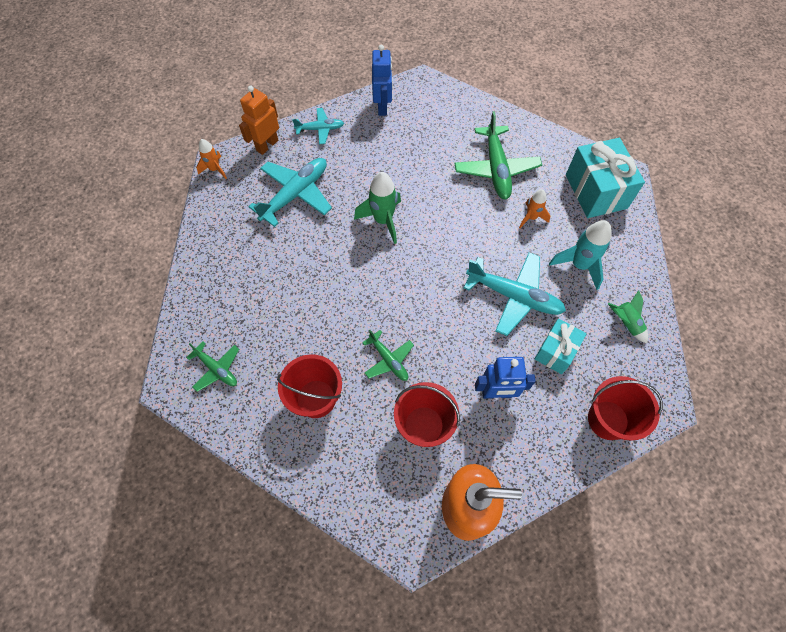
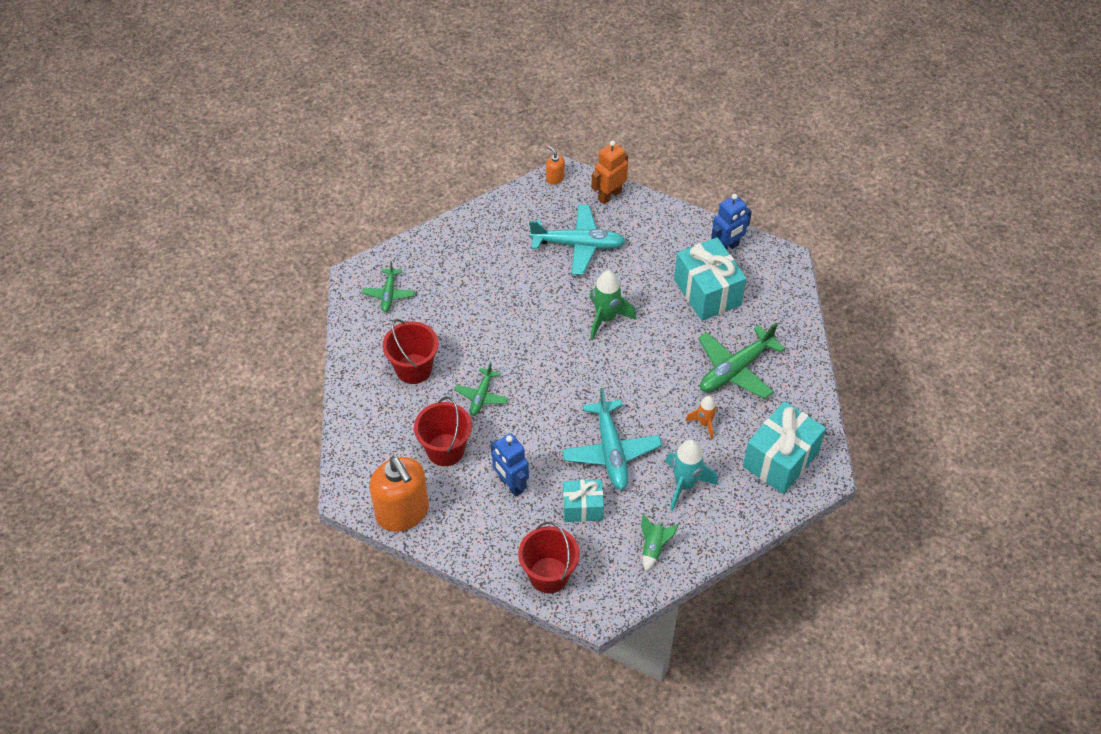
camera: 55 degrees right, 10 degrees down
(215, 169) = (555, 178): orange rocket -> orange soap dispenser
(267, 145) = (609, 195): orange robot -> orange robot turned 45 degrees counterclockwise
(320, 129) = (660, 220): turquoise plane -> none
(412, 142) = (707, 292): none -> turquoise gift

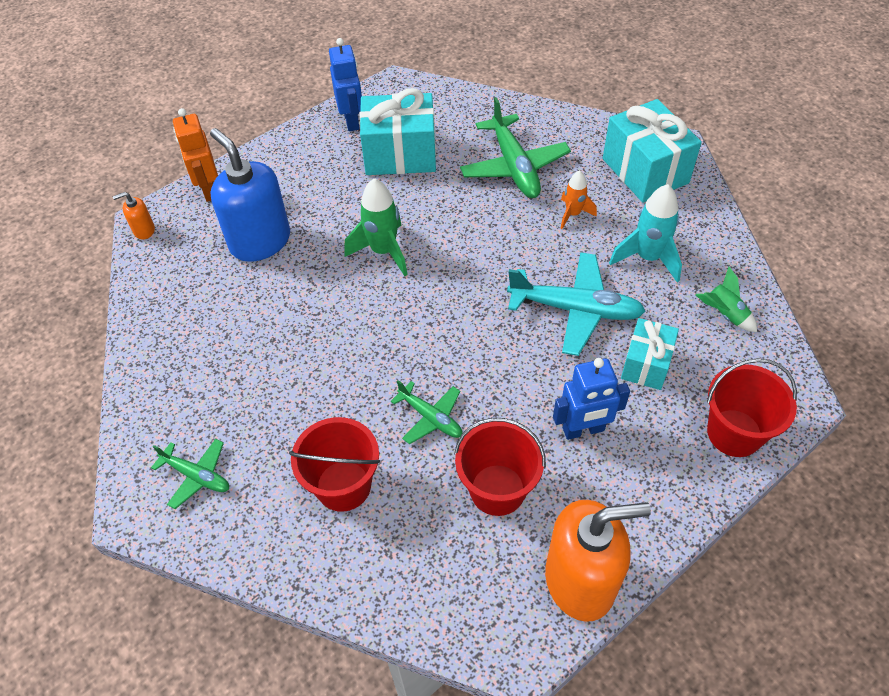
camera: 65 degrees left, 0 degrees up
(578, 245) = (260, 241): turquoise plane -> blue soap dispenser

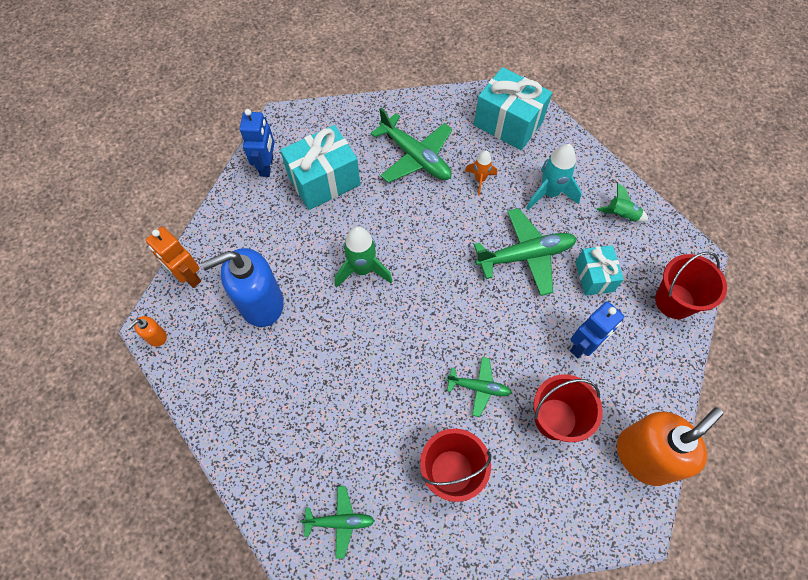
camera: 30 degrees left, 10 degrees up
(260, 241) = (261, 303): blue soap dispenser -> blue soap dispenser turned 45 degrees counterclockwise
(352, 121) = (267, 166): blue robot -> blue robot turned 45 degrees clockwise
(575, 309) = (525, 256): turquoise plane -> green plane

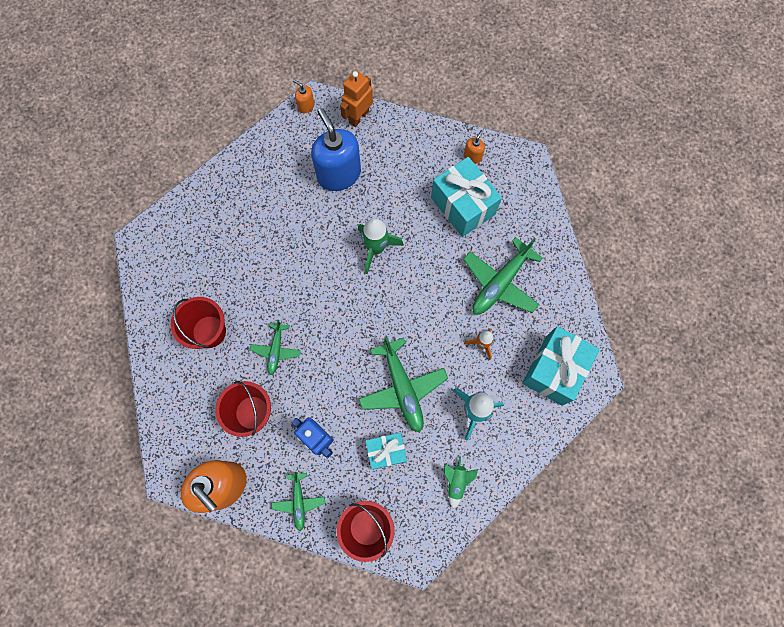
camera: 85 degrees right, 10 degrees up
(267, 166) = (472, 156): blue robot -> orange soap dispenser
(340, 522) = (173, 255): green plane -> green plane (299, 501)

